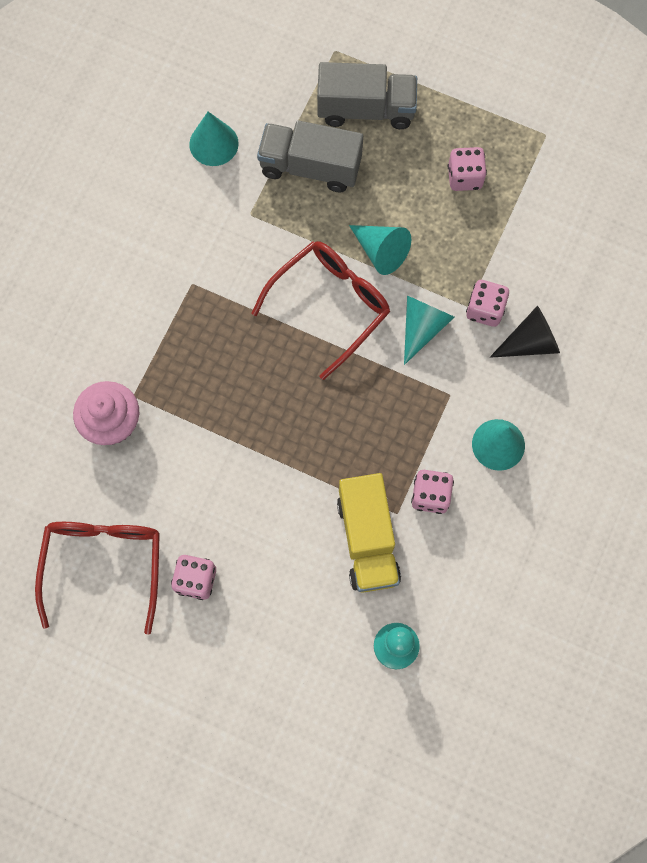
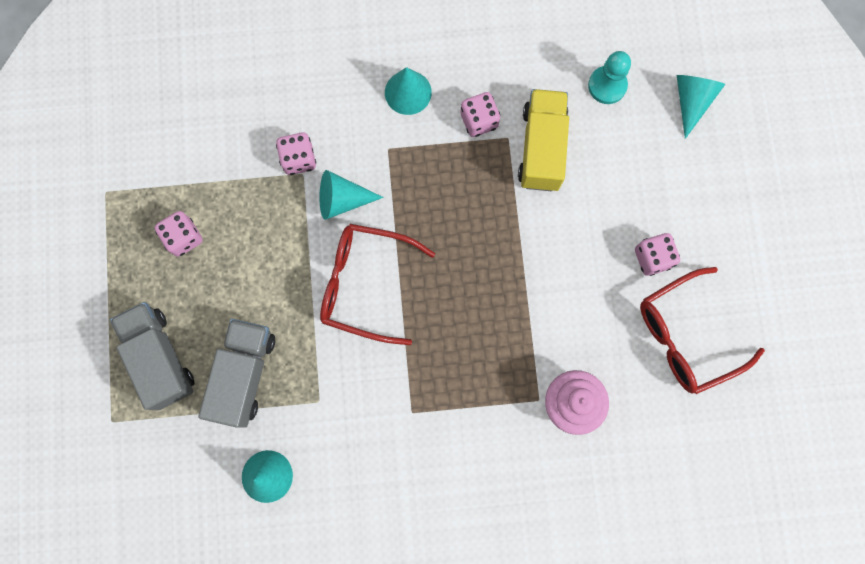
camera: 120 degrees left, 5 degrees up
(310, 167) = (244, 375): grey truck -> grey truck turned 150 degrees counterclockwise
(367, 539) = (541, 148): yellow truck -> yellow truck turned 45 degrees counterclockwise
(380, 252) = (293, 270): turquoise cone -> turquoise cone (691, 101)
(530, 342) = (308, 111): black cone -> none

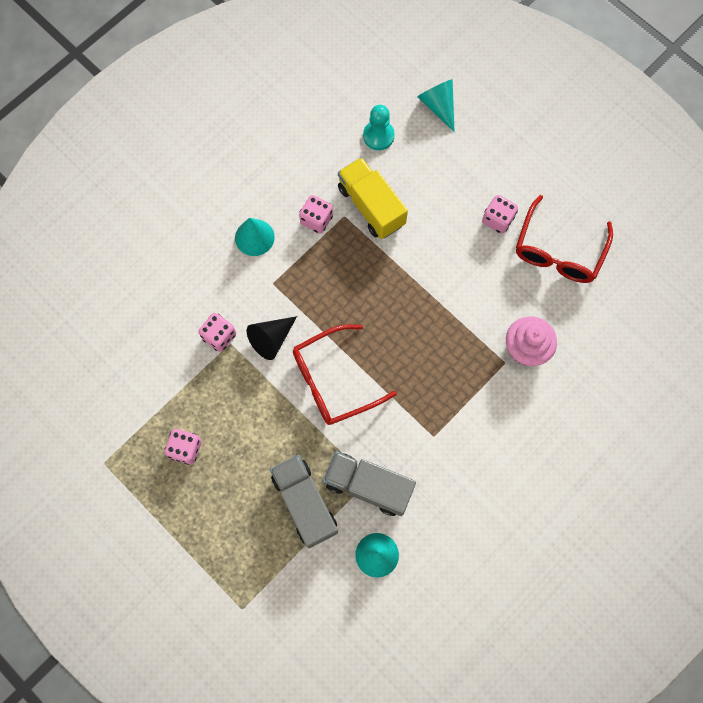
camera: 40 degrees left, 5 degrees down
(160, 358) = (239, 540): grey truck -> grey truck (368, 486)
(342, 200) = (271, 339): turquoise cone -> black cone

